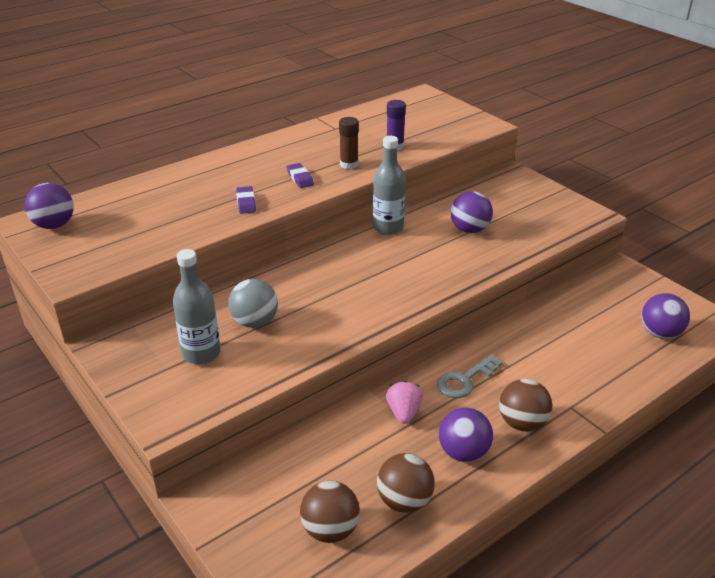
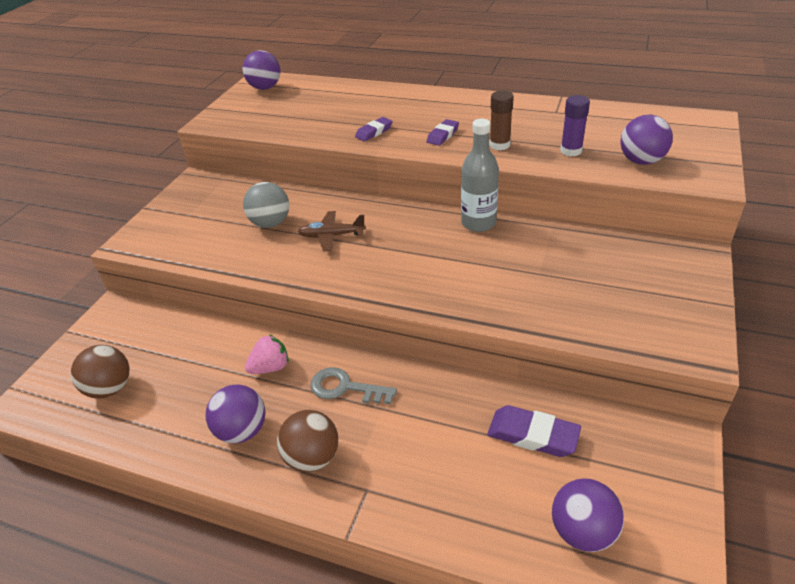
camera: 60 degrees right, 5 degrees up
(201, 353) = (214, 219): grey bottle -> none
(318, 296) = (331, 236): none -> brown plane
(404, 501) = (161, 417): brown ball -> none
(469, 229) = (538, 271): purple ball -> purple ball (641, 161)
(578, 317) = (533, 435): none -> purple eraser

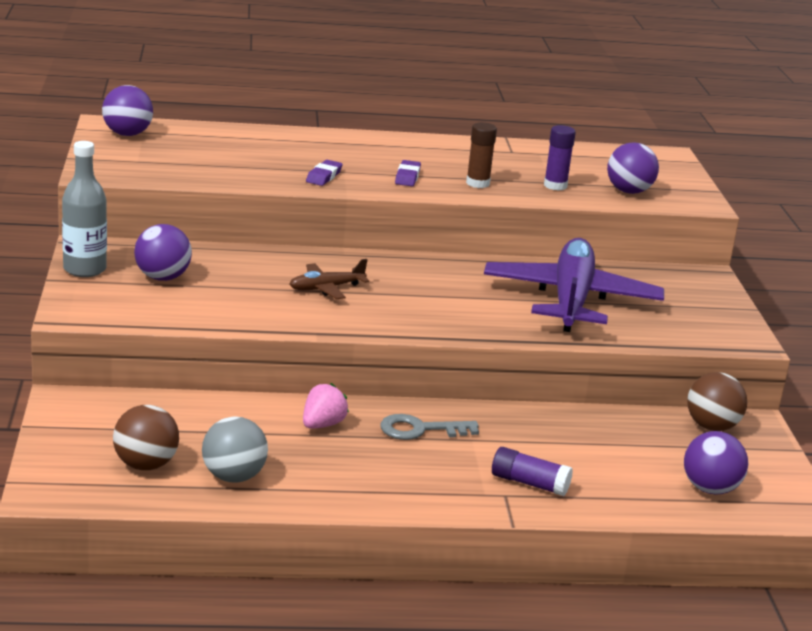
camera: 30 degrees left, 15 degrees down
(242, 431) = (340, 475): purple ball -> purple ball (162, 277)
(270, 223) = (239, 282): grey ball -> grey ball (233, 477)
(312, 457) = (433, 482): brown ball -> brown ball (711, 426)
(398, 479) = (529, 483): none -> purple glue stick
(478, 223) = (480, 266): grey bottle -> grey bottle (84, 269)
(533, 435) = (628, 438): purple eraser -> none
(538, 272) = (571, 300): none -> purple plane

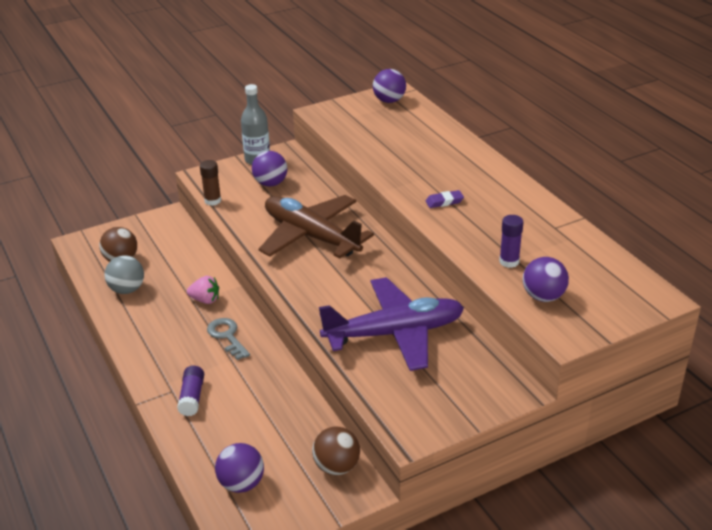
camera: 70 degrees right, 10 degrees up
(324, 176) = (405, 174): purple eraser -> none
(326, 288) = (311, 236): brown plane -> brown plane, size x2.30
(477, 183) = (469, 230): brown glue stick -> brown glue stick (212, 201)

